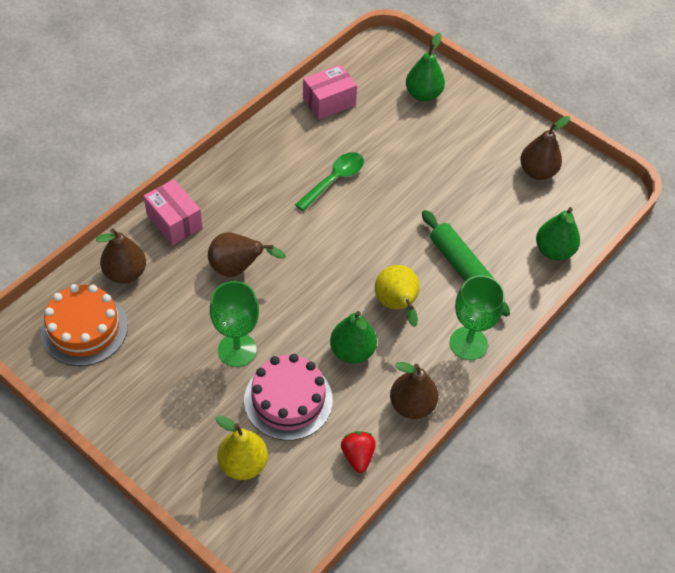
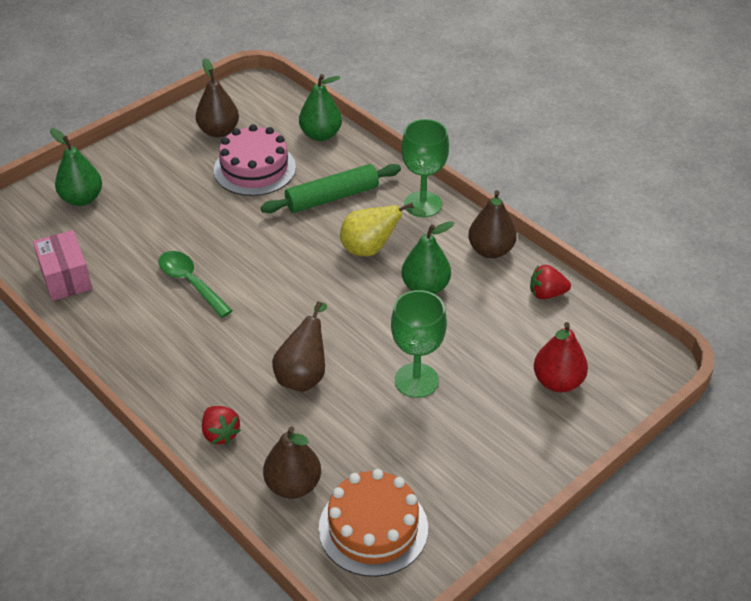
camera: 80 degrees left, 10 degrees down
(174, 221) = (220, 434): pink box -> red strawberry
(243, 464) = (558, 382): yellow pear -> red pear
(288, 400) = (482, 341): pink cake -> pink cake (254, 169)

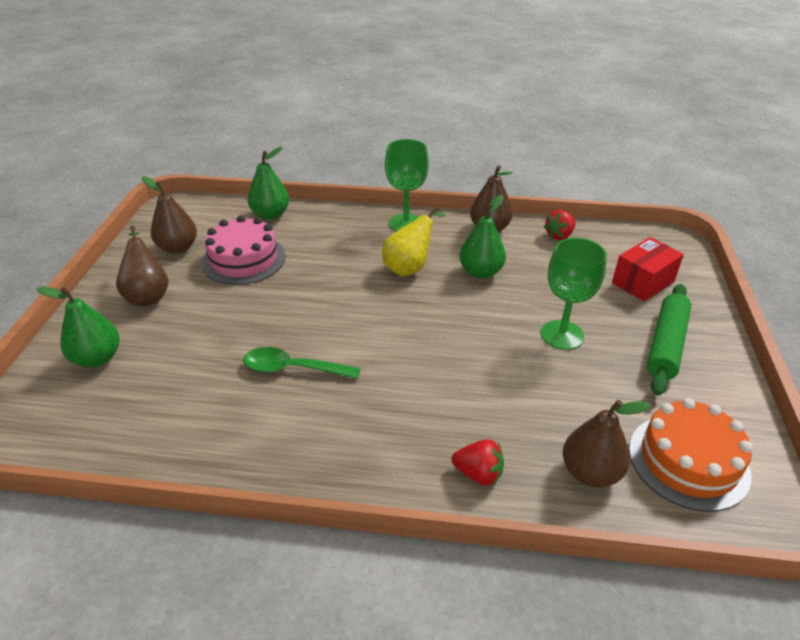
camera: 40 degrees left, 5 degrees down
(65, 278) = (158, 434): pink box -> none
(304, 375) = (480, 382): brown pear -> brown pear (148, 295)
(332, 197) = (333, 249): green rolling pin -> green rolling pin (666, 345)
(558, 382) = (642, 282): red pear -> red box

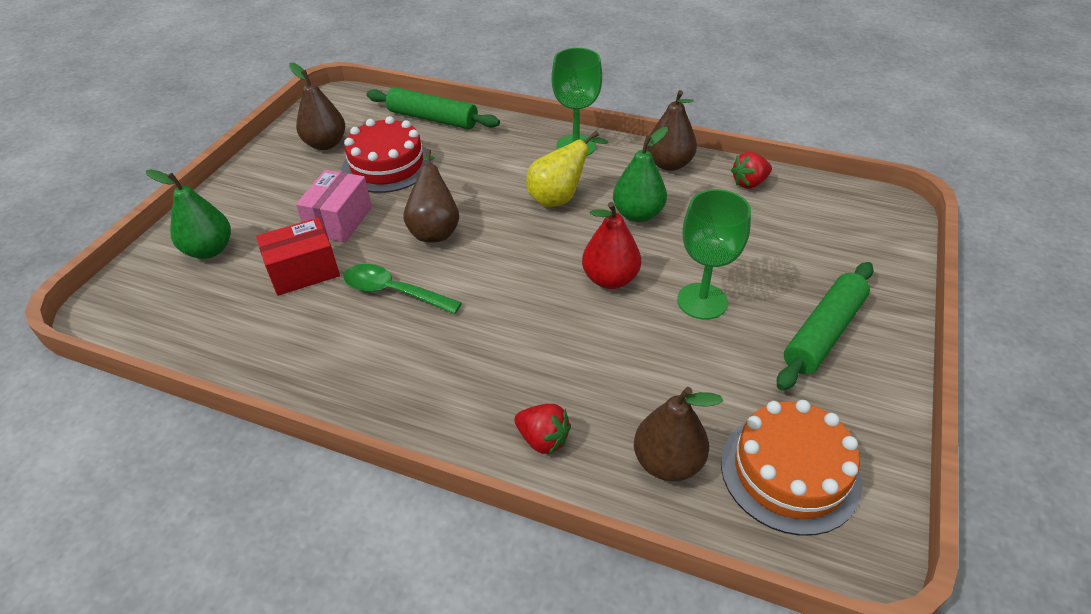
camera: 15 degrees right, 5 degrees up
(148, 295) = (279, 191): brown pear -> brown pear (435, 229)
(217, 313) = (339, 221): none -> pink box
(244, 259) = (387, 165): pink cake -> red cake
(270, 215) = (433, 118): green pear -> green rolling pin
(480, 328) = (610, 279): none -> red pear
(642, 282) = (828, 253): red box -> red box (303, 271)

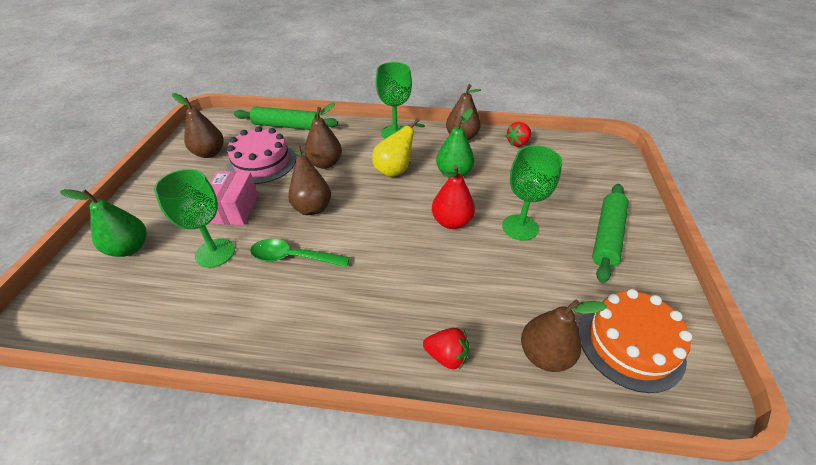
camera: 15 degrees left, 0 degrees up
(303, 271) = (215, 253): red box -> green goblet
(387, 165) = (262, 162): red cake -> pink cake
(468, 177) = (325, 163): none -> brown pear

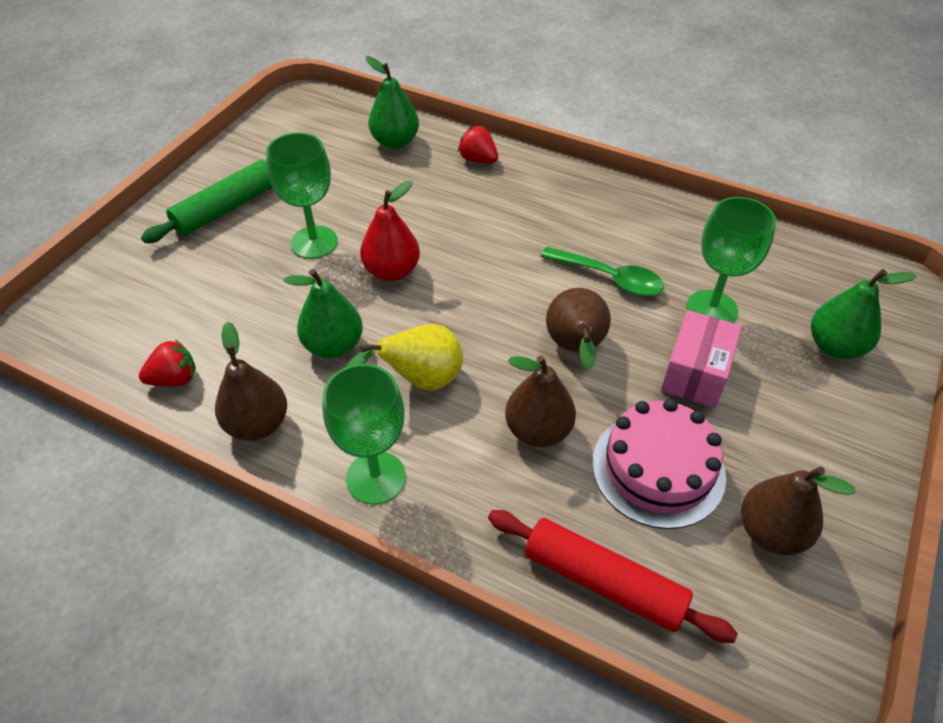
camera: 160 degrees left, 5 degrees up
(287, 126) = (603, 581): green rolling pin -> red rolling pin
(544, 354) = (395, 142): brown pear -> green pear
(630, 343) = (317, 132): orange cake -> none

